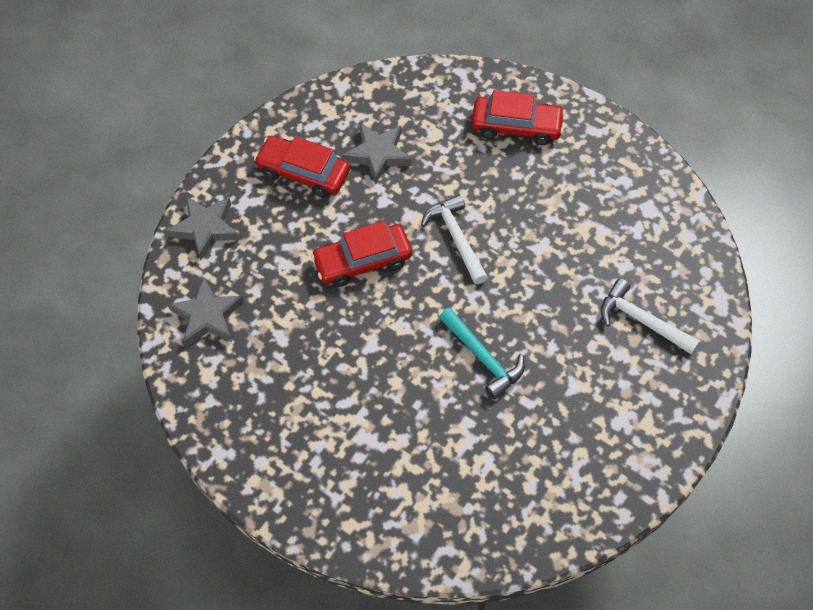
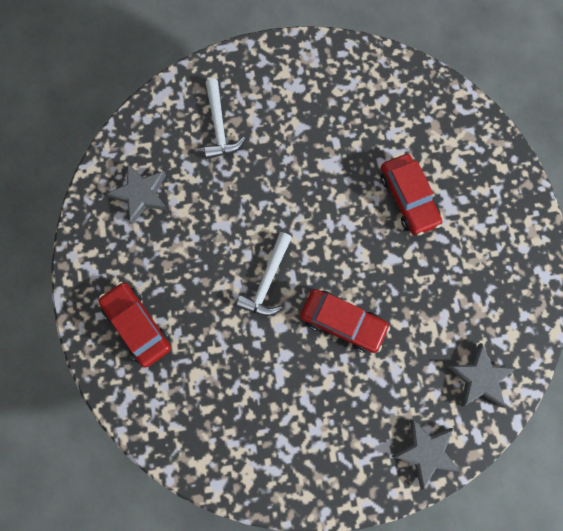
camera: 135 degrees left, 15 degrees up
(303, 172) = (317, 433): red car -> red car (408, 198)
(378, 154) = (252, 396): grey star -> grey star (141, 194)
(483, 357) = (333, 190): turquoise hammer -> none

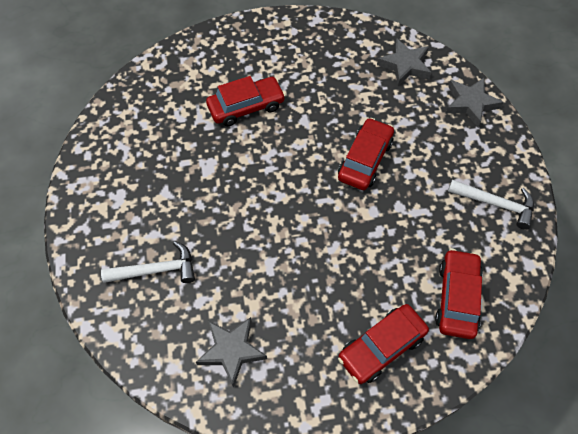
camera: 90 degrees left, 15 degrees down
(182, 403) = (457, 298): none -> red car
(267, 281) = (328, 222): white hammer -> white hammer (495, 204)

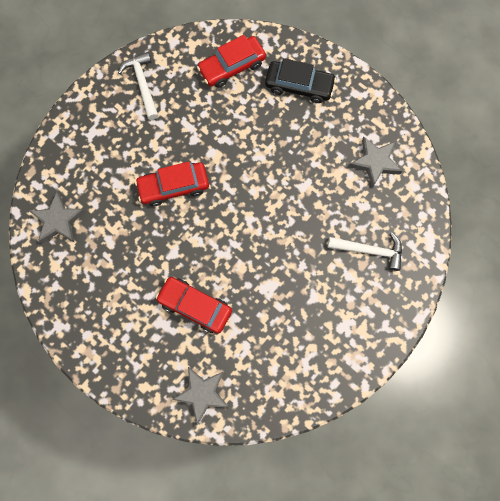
camera: 130 degrees left, 15 degrees up
(156, 270) = (369, 250): white hammer -> white hammer turned 150 degrees clockwise
(381, 347) = (299, 86): red car -> black car
(470, 103) = (63, 151): grey star -> grey star (202, 393)

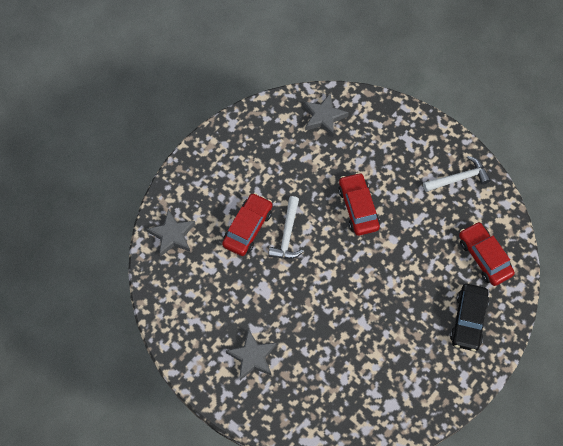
camera: 90 degrees right, 10 degrees down
(369, 250) = (299, 382): white hammer -> white hammer (287, 234)
(375, 162) = (389, 391): grey star -> grey star (252, 357)

